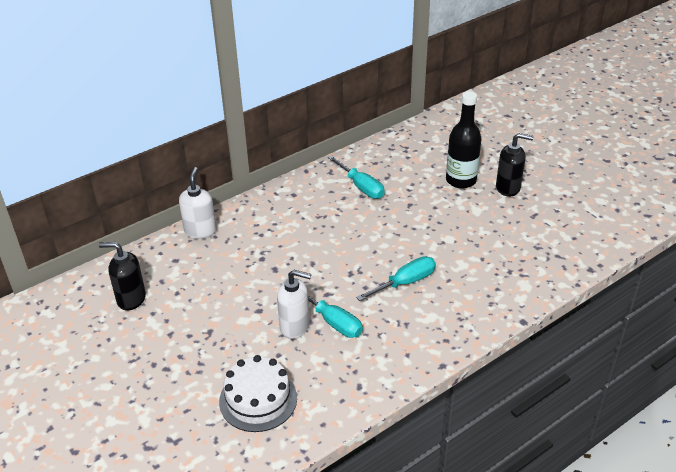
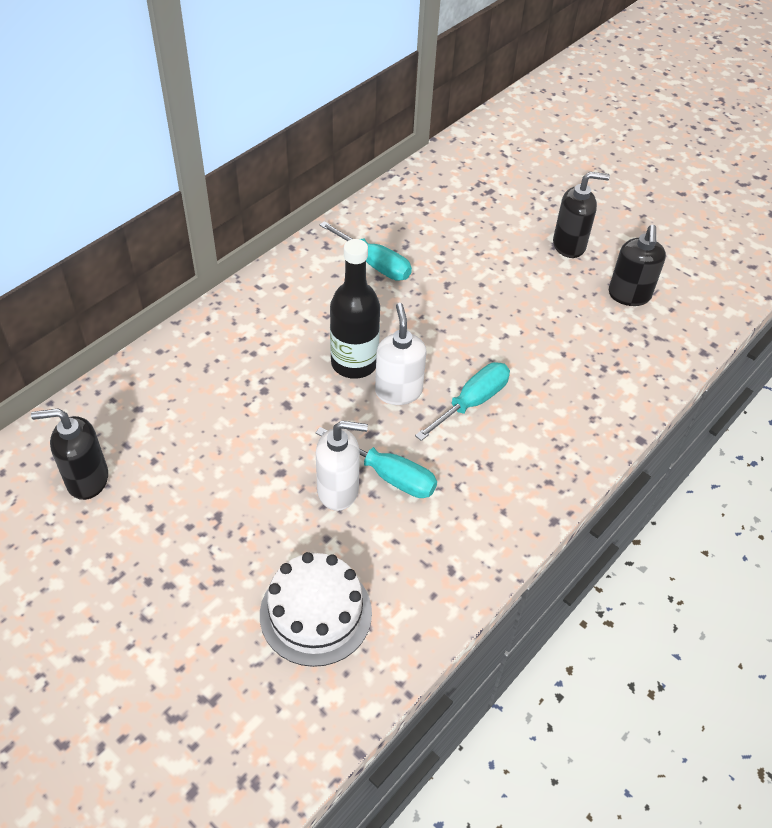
camera: 15 degrees left, 10 degrees up
(200, 231) = (163, 358): white soap dispenser -> white soap dispenser (398, 391)
(461, 180) = (505, 241): black bottle -> black bottle (354, 363)
(544, 225) = (629, 295): none -> black soap dispenser

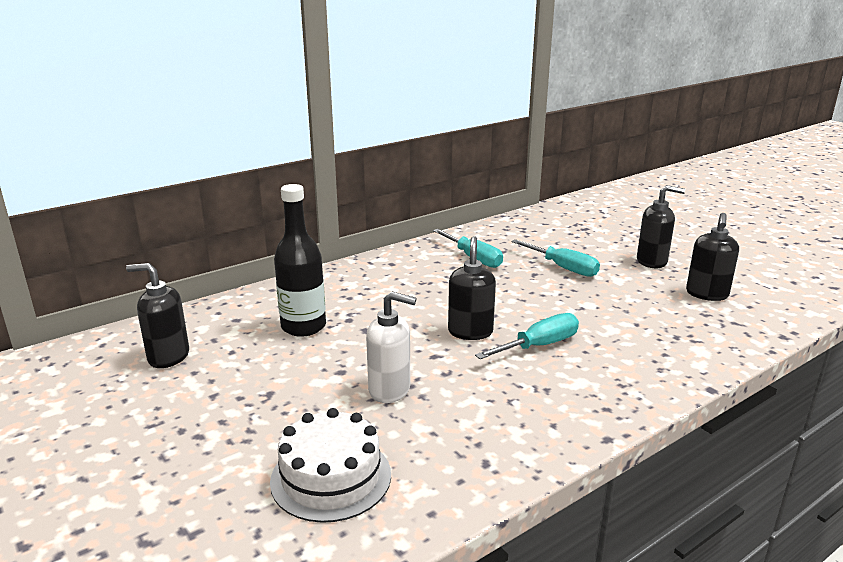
camera: 15 degrees right, 25 degrees down
(354, 363) = (435, 311): black bottle -> black bottle (303, 327)
(388, 475) = (442, 385): turquoise screwdriver -> turquoise screwdriver (563, 268)
(398, 391) = (470, 332): white soap dispenser -> black soap dispenser

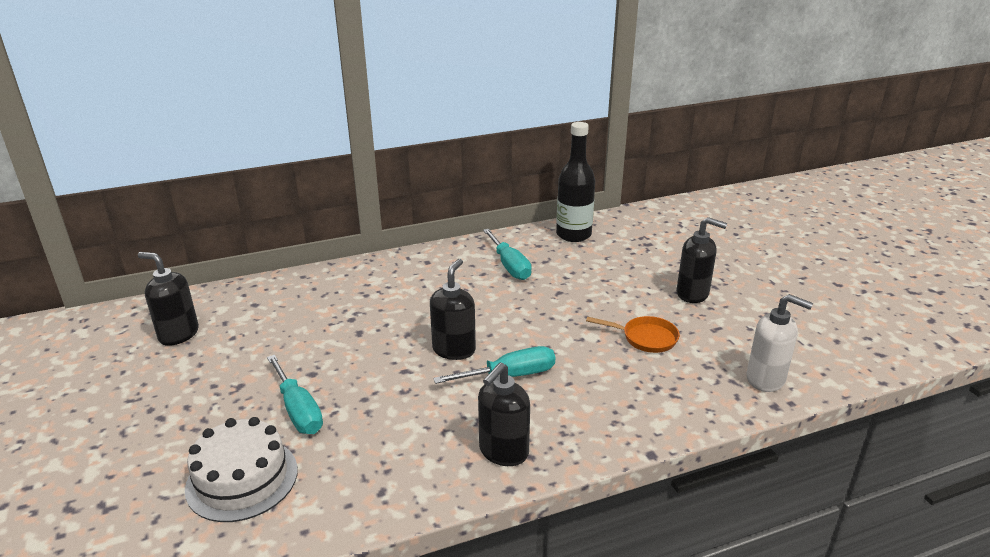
camera: 15 degrees right, 5 degrees up
(303, 327) = (307, 321): black bottle -> black bottle (573, 235)
(390, 390) = (343, 400): white soap dispenser -> white soap dispenser (766, 379)
(563, 268) = (593, 289): turquoise screwdriver -> turquoise screwdriver (298, 410)
(637, 300) = (645, 338): none -> orange pan
(707, 294) = (725, 342): black soap dispenser -> black soap dispenser (503, 452)

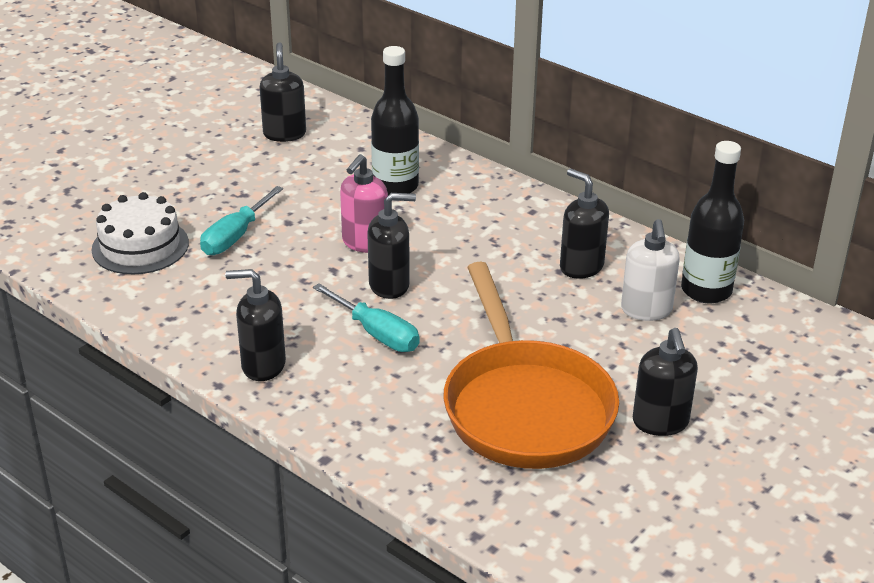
camera: 60 degrees right, 5 degrees up
(328, 305) = (395, 186): none -> black bottle
(386, 343) = (364, 243): none -> pink soap dispenser
(509, 266) = (581, 267): turquoise screwdriver -> black soap dispenser
(645, 338) = (525, 407): orange pan -> orange pan, size x2.46
(766, 379) = (523, 519): white soap dispenser -> white soap dispenser (646, 310)

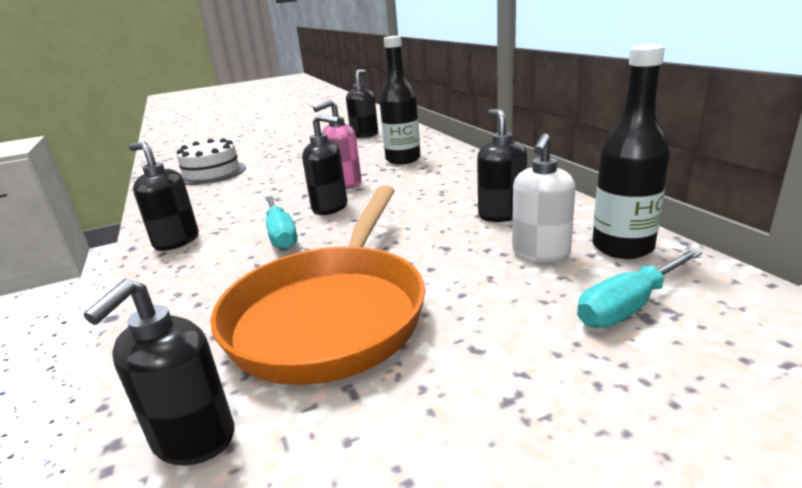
camera: 30 degrees right, 10 degrees down
(235, 236) = (270, 173): turquoise screwdriver -> turquoise screwdriver (629, 306)
(660, 423) = (467, 367): black soap dispenser -> black soap dispenser (193, 439)

